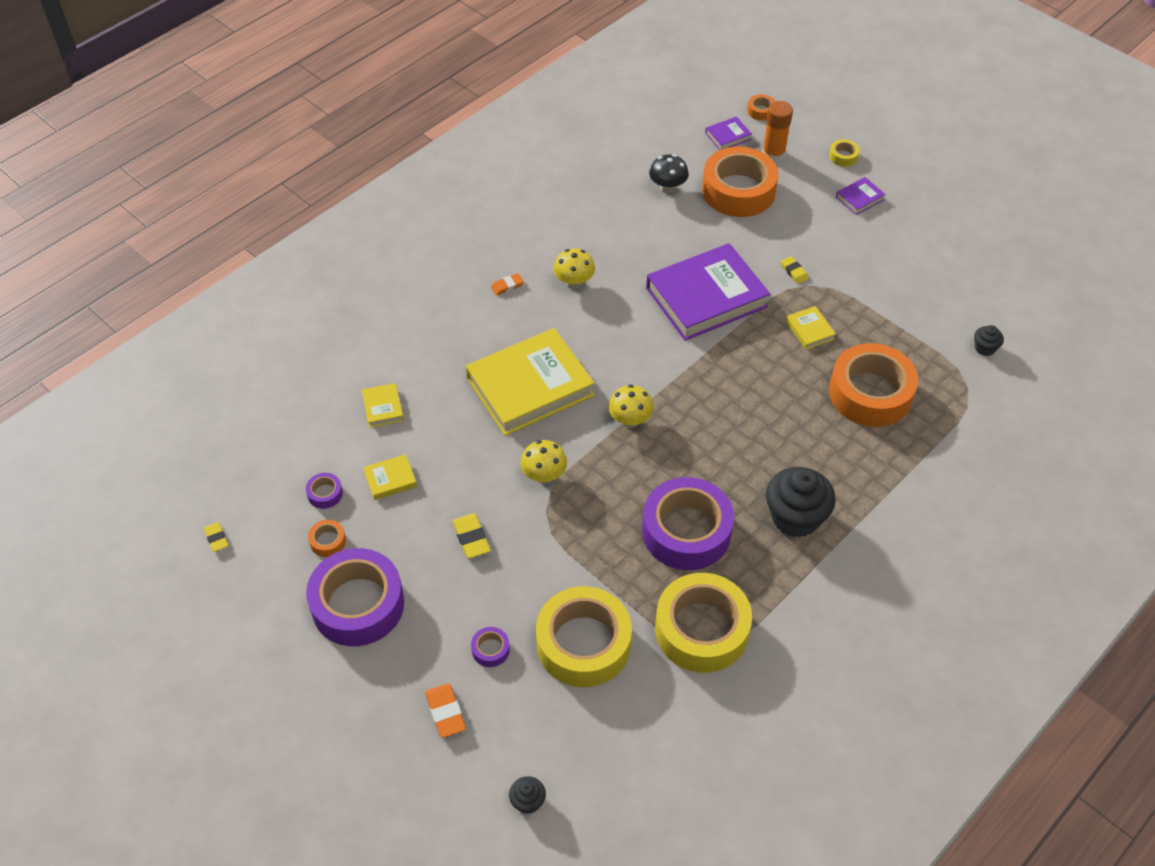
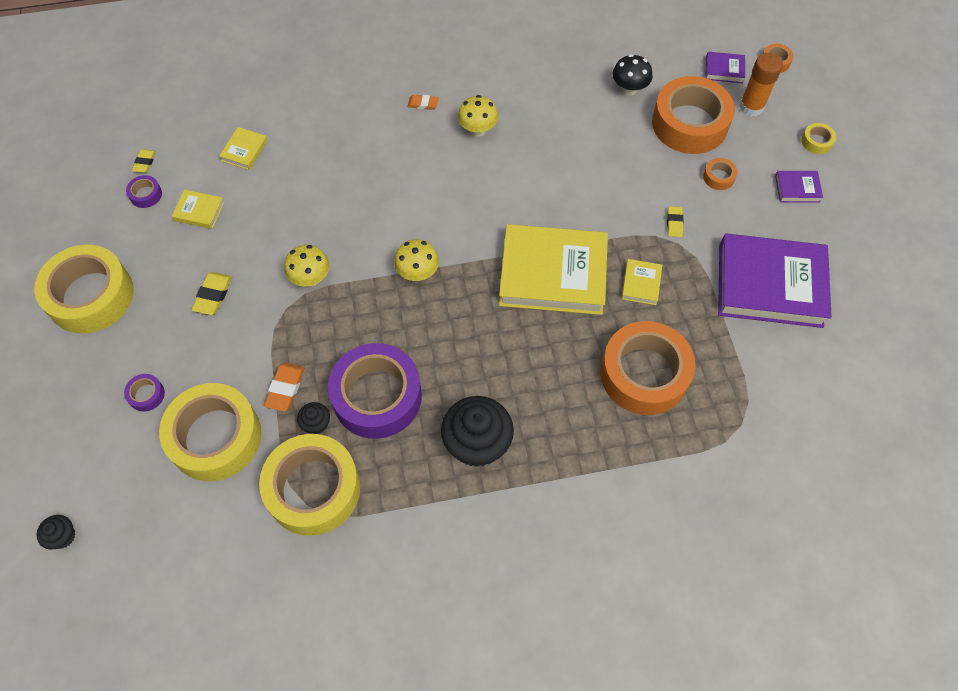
camera: 35 degrees right, 10 degrees up
(216, 538) = (47, 184): yellow eraser -> yellow eraser (145, 162)
(328, 541) = (115, 233): orange tape -> orange tape (718, 177)
(358, 604) = (91, 296): purple tape -> yellow tape
(445, 712) = (72, 422): orange eraser -> orange eraser (285, 388)
(530, 387) = (365, 198): yellow book -> yellow book (552, 274)
(706, 297) = (576, 203): purple book -> purple book (770, 285)
(985, 348) = (793, 397): black cupcake -> black cupcake (316, 424)

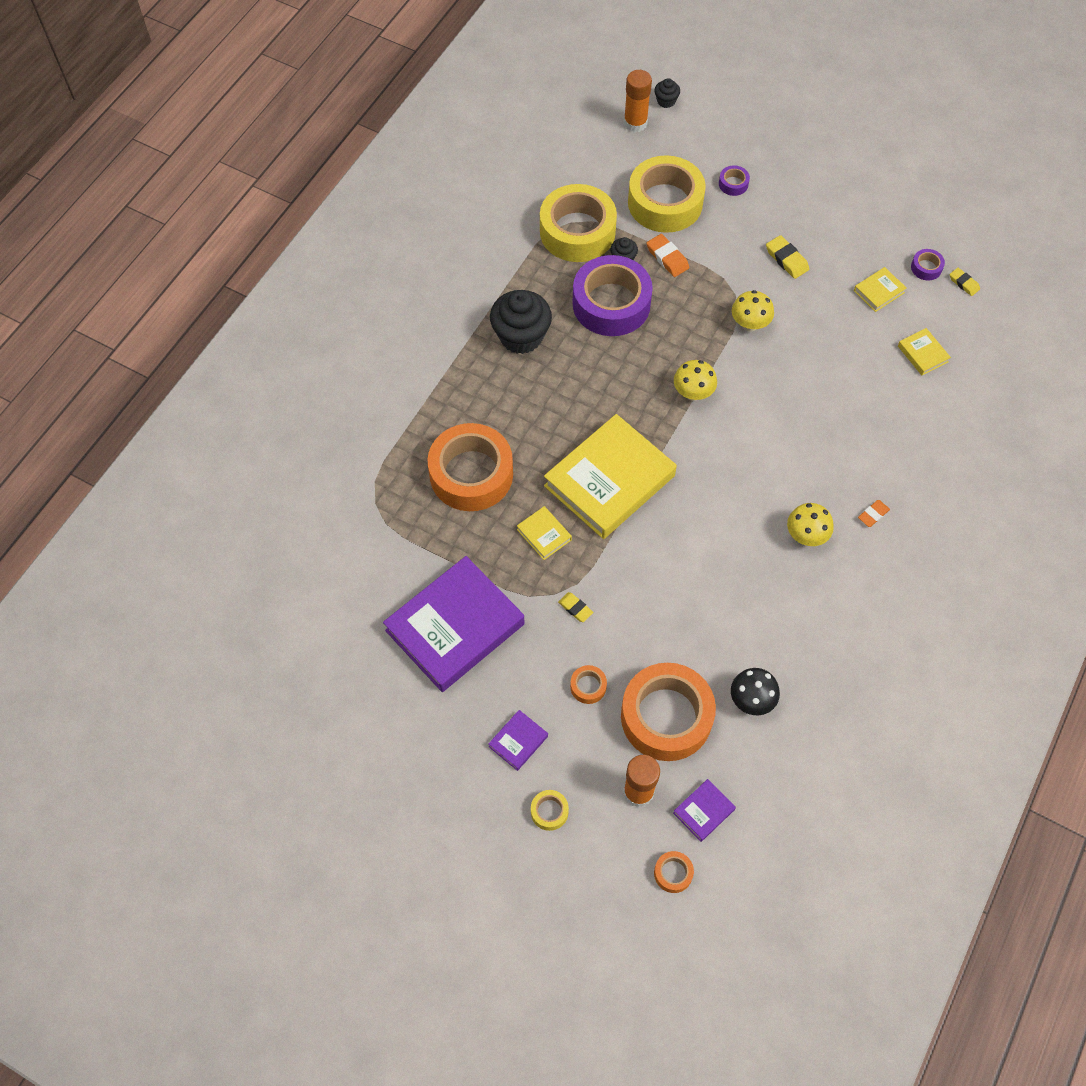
camera: 130 degrees right, 0 degrees up
(91, 296) = (849, 192): yellow tape -> none
(118, 544) = (635, 123): none -> orange glue stick

